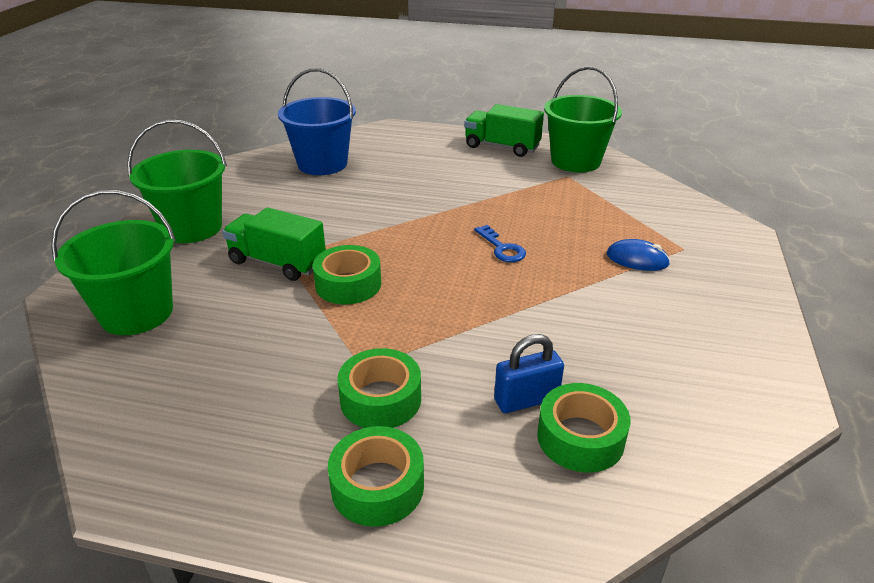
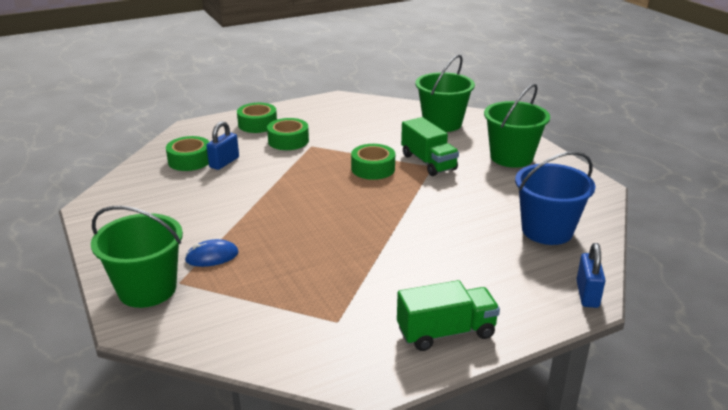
camera: 140 degrees right, 5 degrees down
(277, 262) = (428, 162): green truck -> green truck turned 75 degrees clockwise
(382, 130) = (587, 294): none -> blue padlock
(502, 248) = (314, 224): blue key -> none
(575, 161) = (349, 349): green bucket -> green bucket (147, 289)

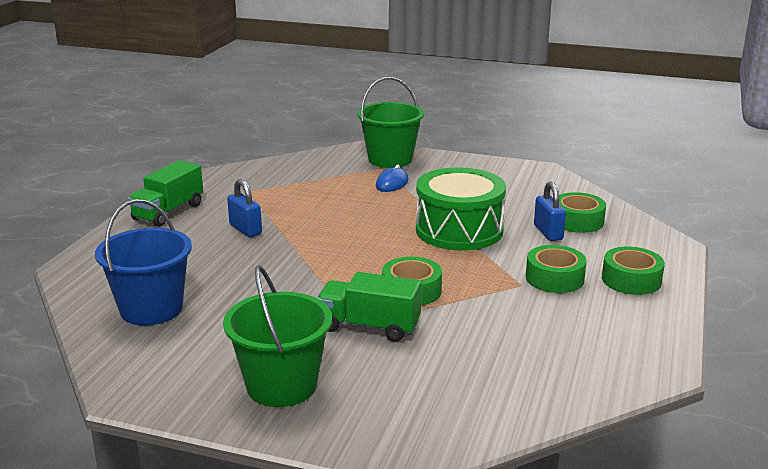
camera: 135 degrees right, 5 degrees down
(266, 190) = (459, 230): none -> green drum
(442, 123) = (449, 399): green bucket -> none
(587, 294) = (75, 272): blue padlock -> blue padlock (245, 229)

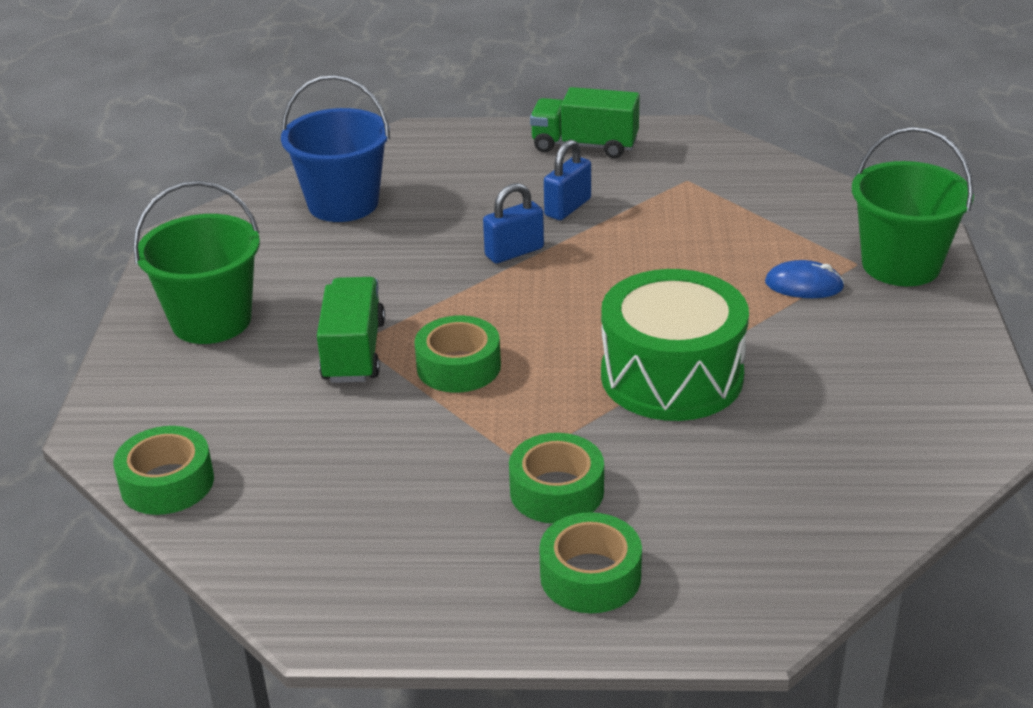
camera: 75 degrees right, 10 degrees up
(548, 232) = (719, 467): blue padlock -> blue padlock (514, 252)
(577, 221) = (788, 496): green tape -> green tape (167, 483)

